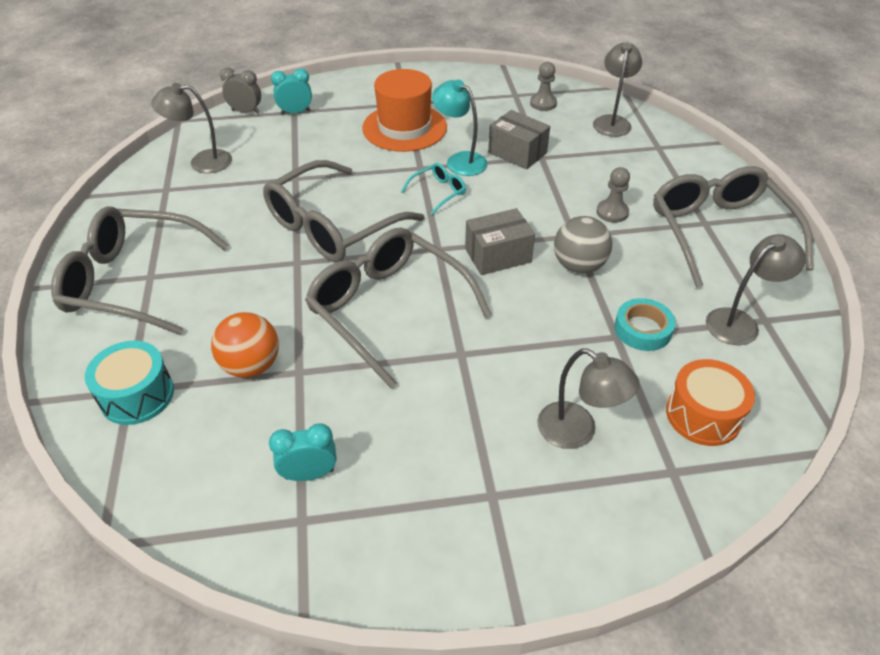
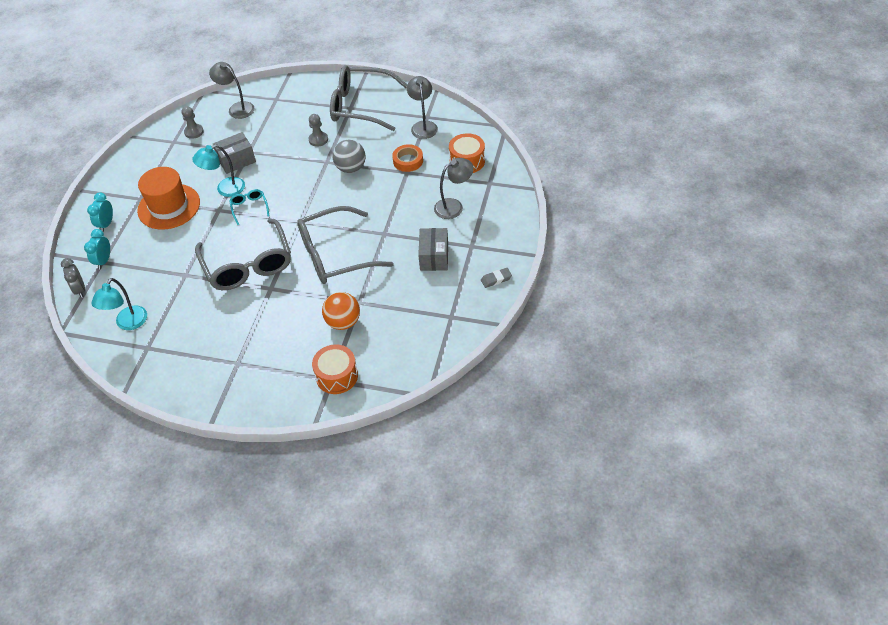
camera: 65 degrees left, 5 degrees up
(133, 281) = (237, 372): grey glasses -> none
(137, 395) = (337, 376): turquoise drum -> orange drum
(202, 162) = (128, 323): grey lamp -> turquoise lamp
(246, 112) = (80, 290): grey clock -> grey clock turned 60 degrees counterclockwise
(309, 474) = (427, 309): turquoise clock -> turquoise clock (106, 224)
(422, 570) = (496, 279): none -> grey eraser
(498, 255) = (322, 198): grey box -> grey box (434, 257)
(642, 329) = (408, 161): turquoise tape -> orange tape

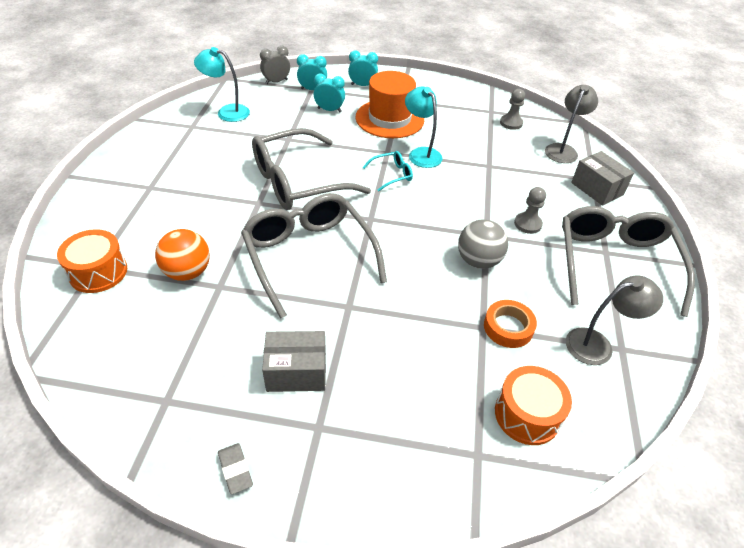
camera: 80 degrees right, 5 degrees down
(144, 247) = (329, 110): none -> turquoise clock
(236, 160) = (470, 158): grey box -> grey box (597, 189)
(454, 206) = (412, 397): grey lamp -> none

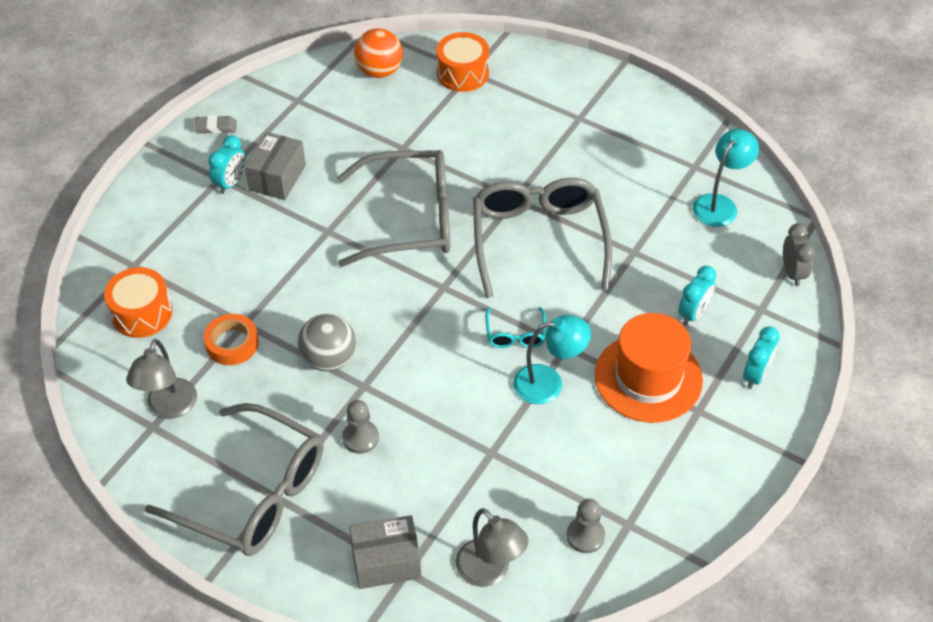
camera: 115 degrees right, 5 degrees up
(187, 272) = (432, 129): orange ball -> orange ball (379, 71)
(312, 90) = (757, 309): turquoise clock -> turquoise clock (231, 183)

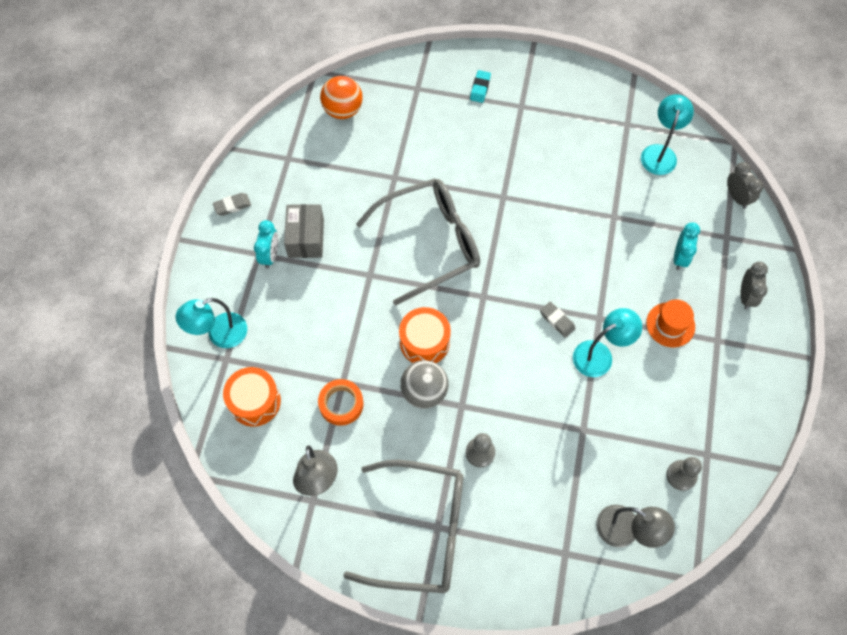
camera: 20 degrees left, 15 degrees up
(139, 241) = (219, 335): none -> turquoise lamp
(386, 562) = (547, 551): grey box -> none
(462, 73) = (411, 92): orange drum -> orange drum (424, 342)
(515, 335) = (557, 320): turquoise glasses -> grey eraser
(538, 240) = (538, 229): grey glasses -> none
(541, 89) = (480, 88): none -> turquoise eraser
(648, 378) = (670, 325): orange hat -> orange hat, size x0.57
(755, 375) = (746, 296): turquoise clock -> grey clock

